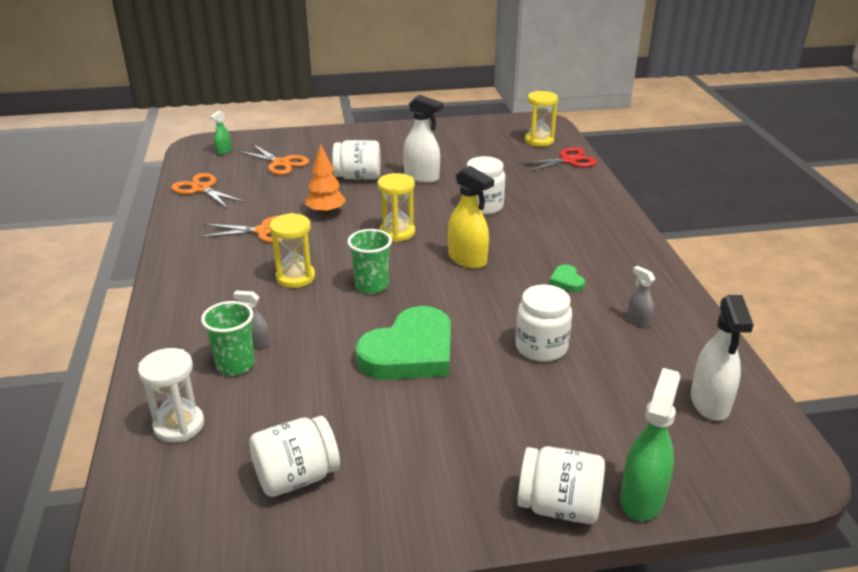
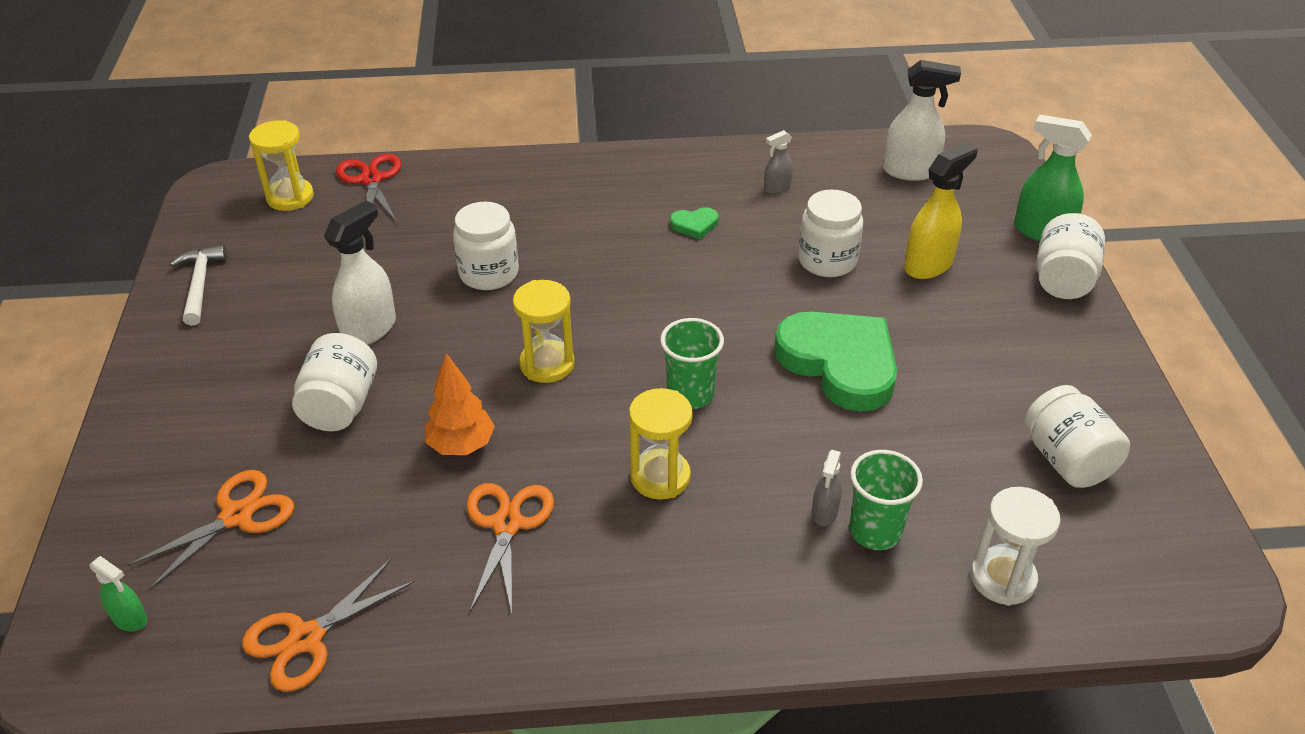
camera: 85 degrees left, 10 degrees up
(451, 130) = (200, 284): none -> white hammer
(467, 259) = (634, 300): yellow spray bottle -> yellow spray bottle (928, 265)

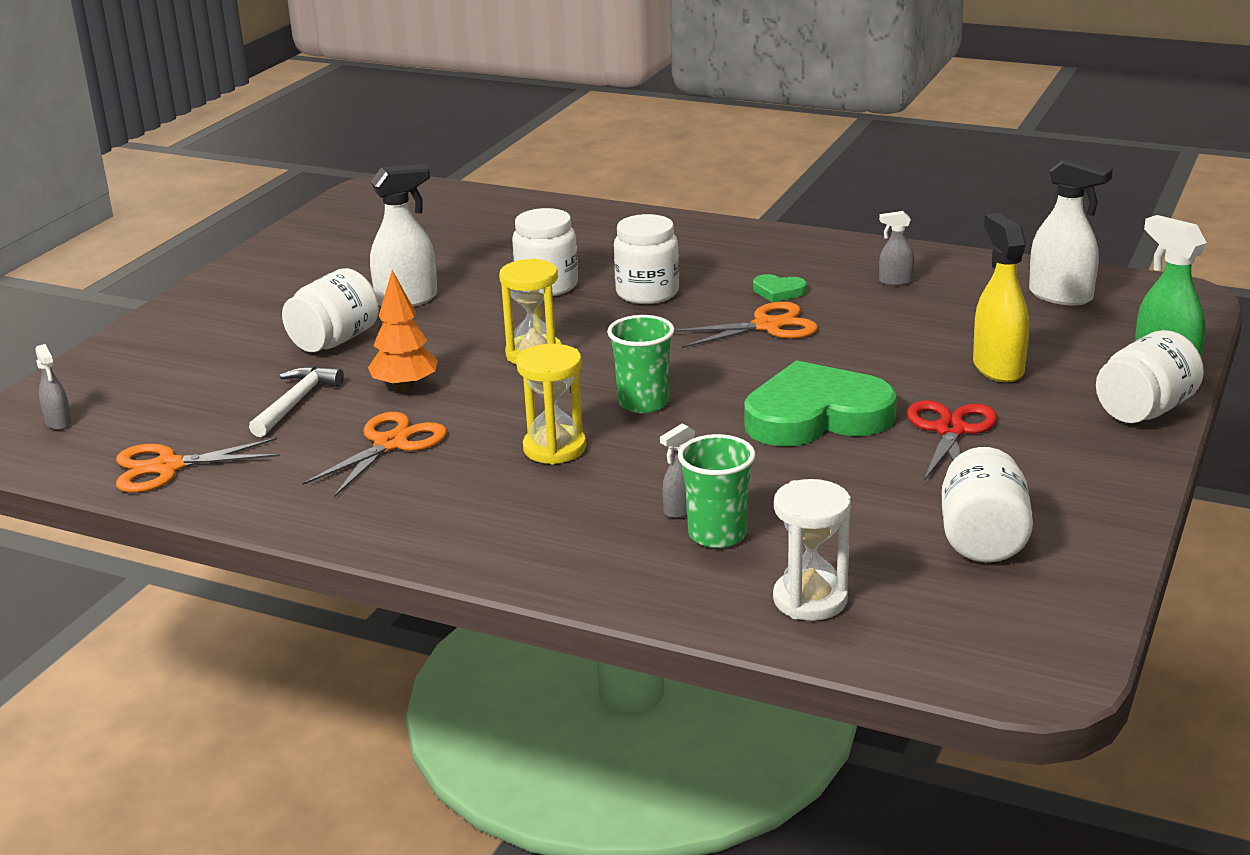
camera: 30 degrees right, 15 degrees down
(130, 619) = (58, 422): green spray bottle -> grey spray bottle
(200, 284) = (302, 245): white hammer -> white hammer (296, 403)
(237, 516) = (190, 386): orange scissors -> orange scissors (767, 326)
(290, 197) = (429, 205): yellow hourglass -> none
(371, 180) = (510, 206): red scissors -> red scissors (950, 430)
(827, 261) = (888, 343): white jar -> white jar (647, 293)
(840, 363) = (816, 416): green heart -> green heart turned 90 degrees counterclockwise
(928, 265) = (997, 368): yellow spray bottle -> yellow spray bottle turned 90 degrees counterclockwise

